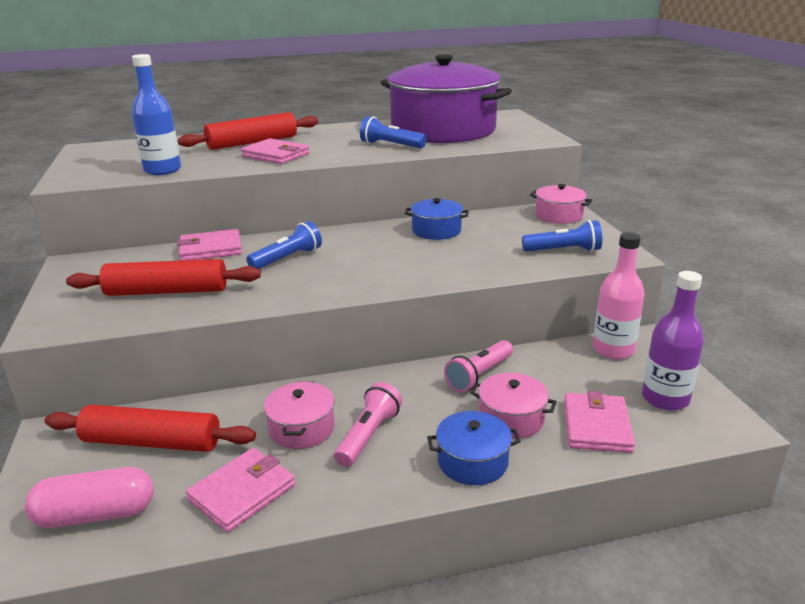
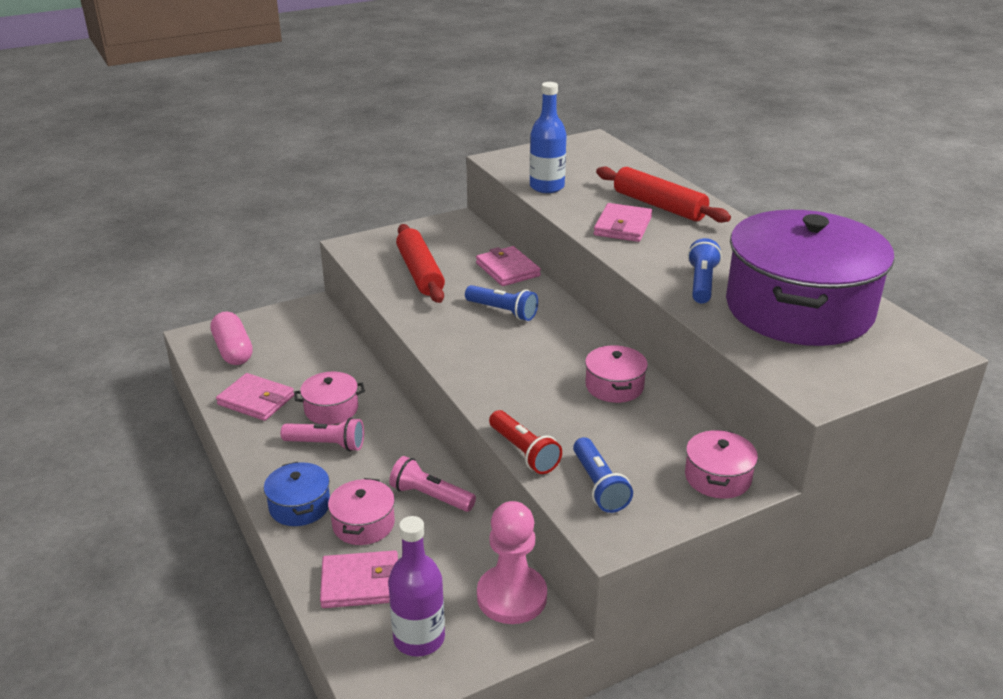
camera: 75 degrees right, 5 degrees up
(152, 442) = (306, 348): red rolling pin -> none
(436, 231) = (614, 386): blue pot -> pink pot
(515, 272) = (523, 452): none -> red flashlight
(613, 349) = (511, 596): pink bottle -> pink pawn

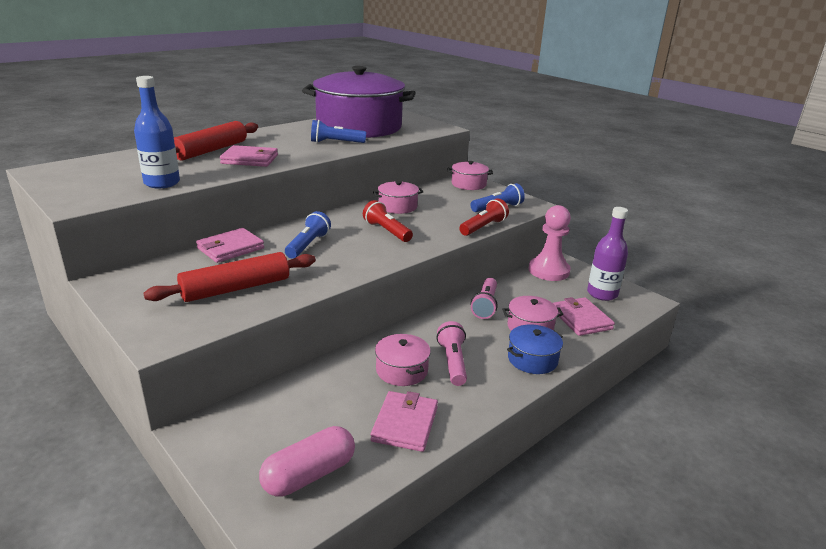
camera: 105 degrees left, 5 degrees down
(528, 367) = (387, 231): none -> red flashlight

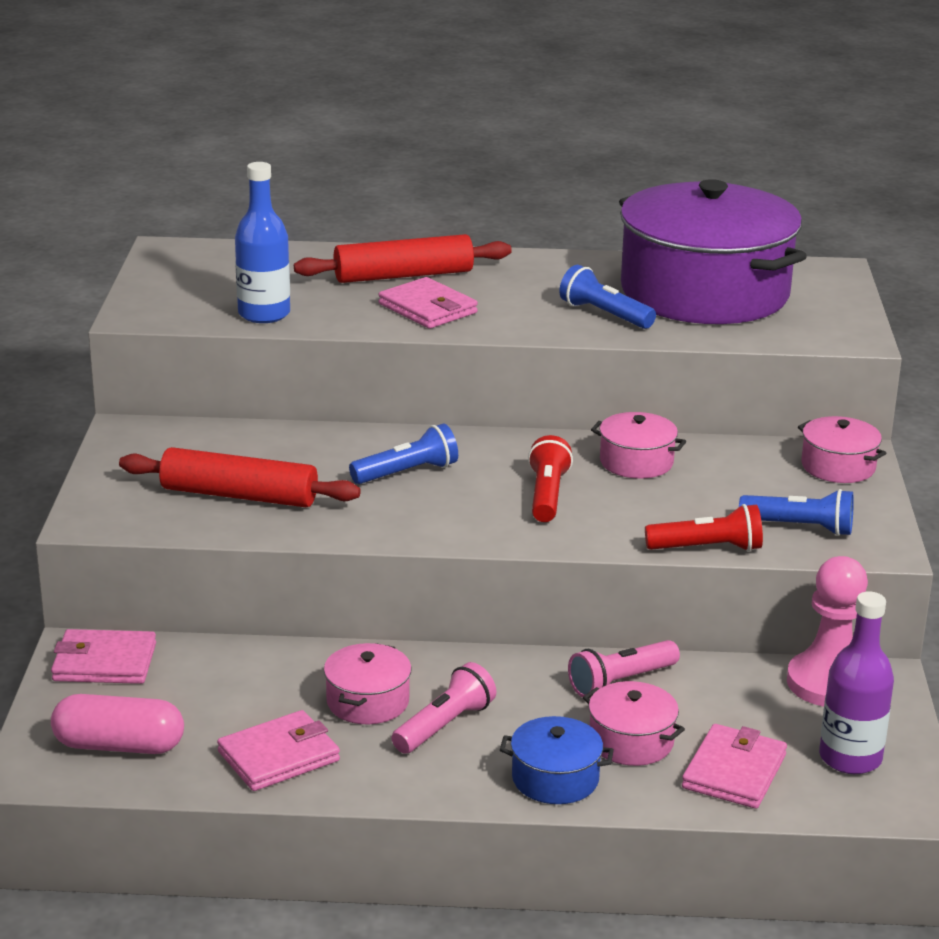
camera: 45 degrees right, 0 degrees up
(230, 248) = (309, 439): pink wallet -> pink wallet (104, 662)

